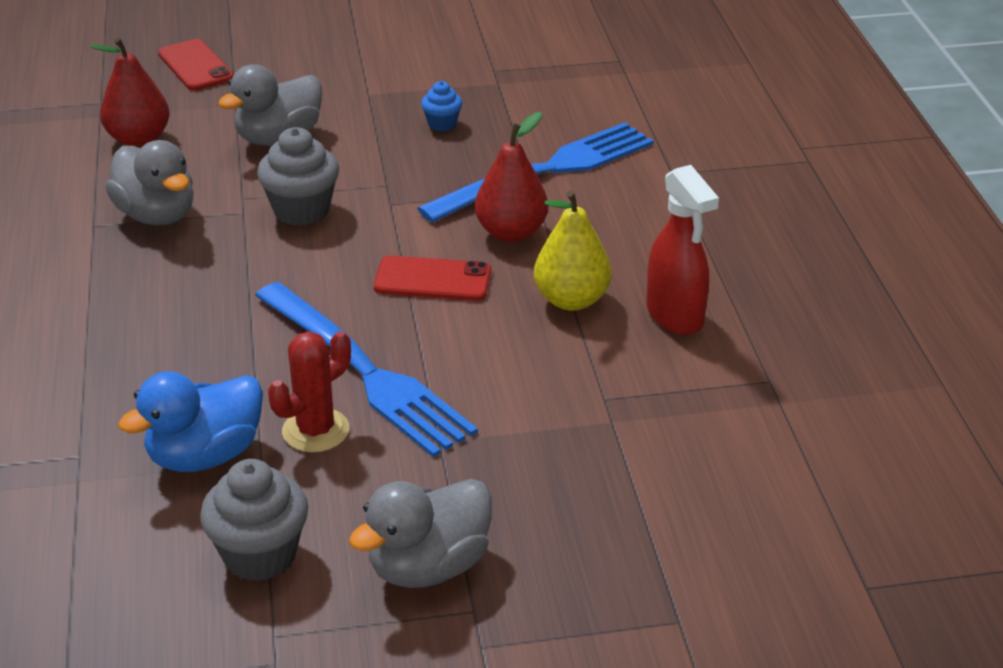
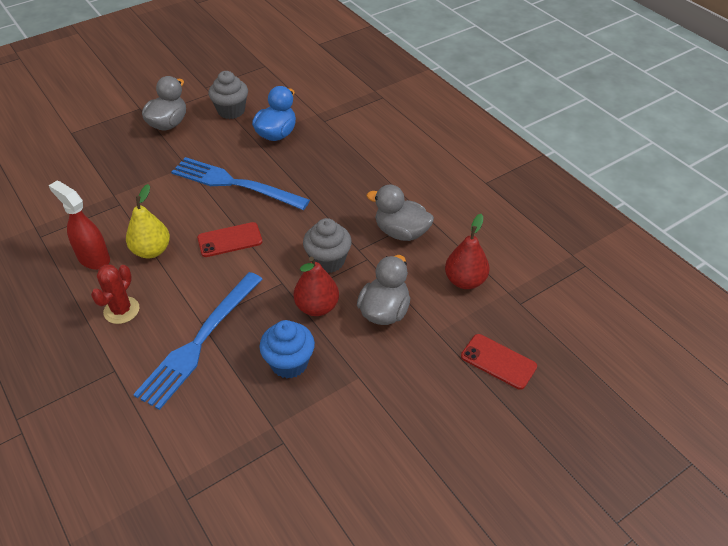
camera: 155 degrees right, 10 degrees up
(315, 430) = (240, 155): red cactus -> red cactus (121, 310)
(442, 124) = (289, 363): blue cupcake -> blue cupcake, size x1.81
(511, 232) = (201, 284): red pear -> red pear (317, 307)

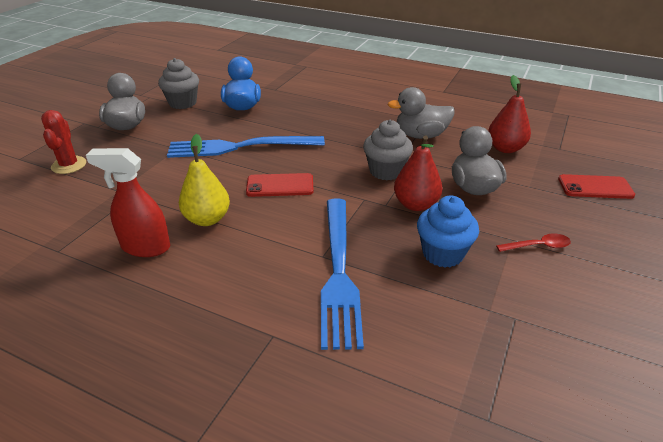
camera: 30 degrees left, 10 degrees down
(121, 310) = (225, 279): red cactus -> red cactus (69, 165)
(230, 240) = (280, 186): red phone -> red phone turned 45 degrees clockwise
(372, 393) = (538, 246): none -> red spoon

